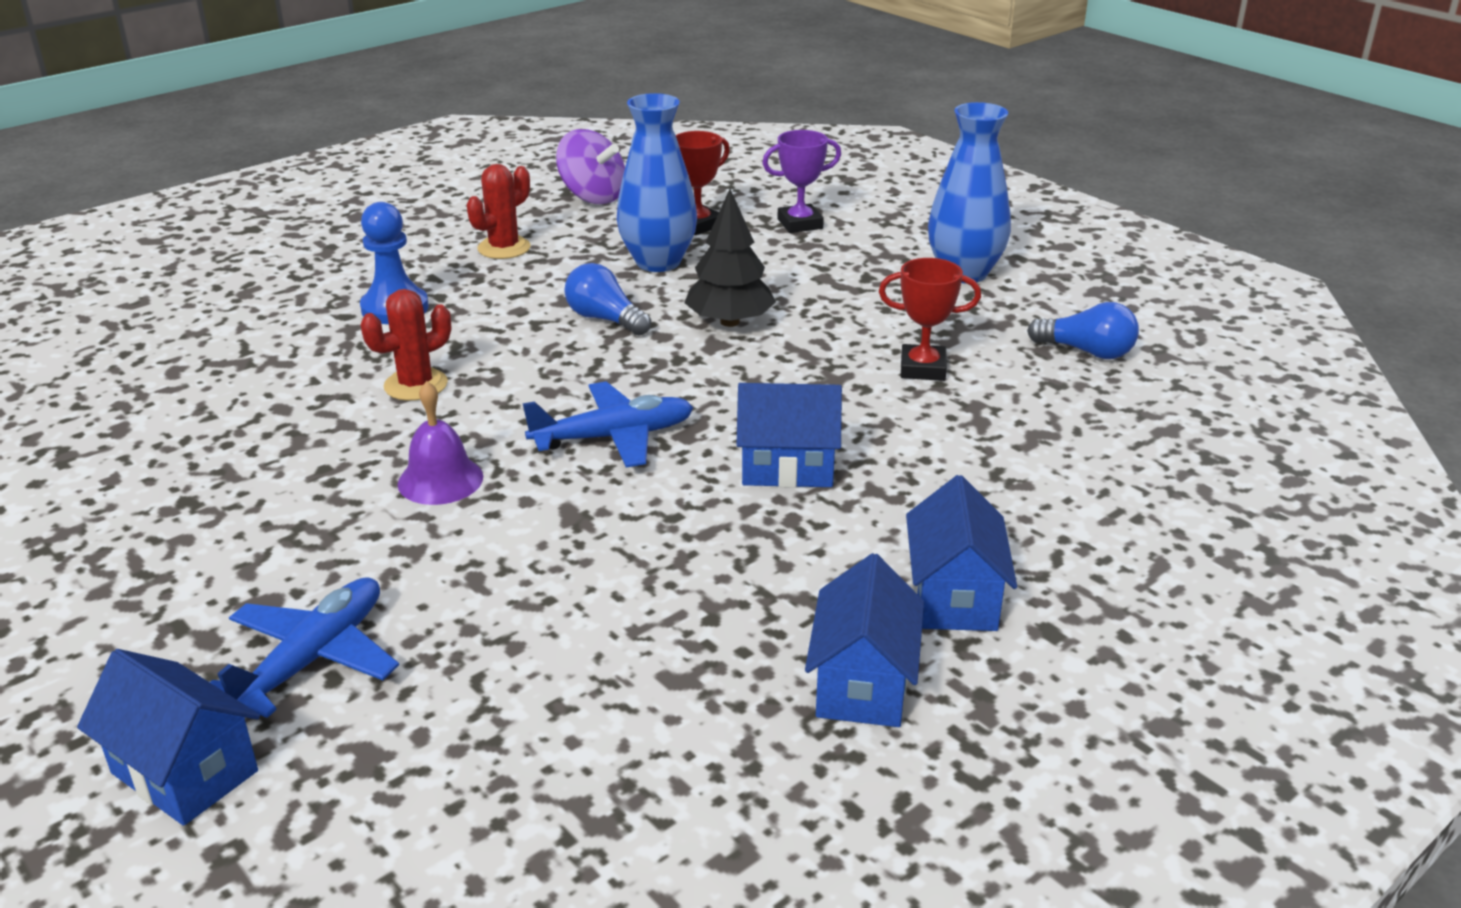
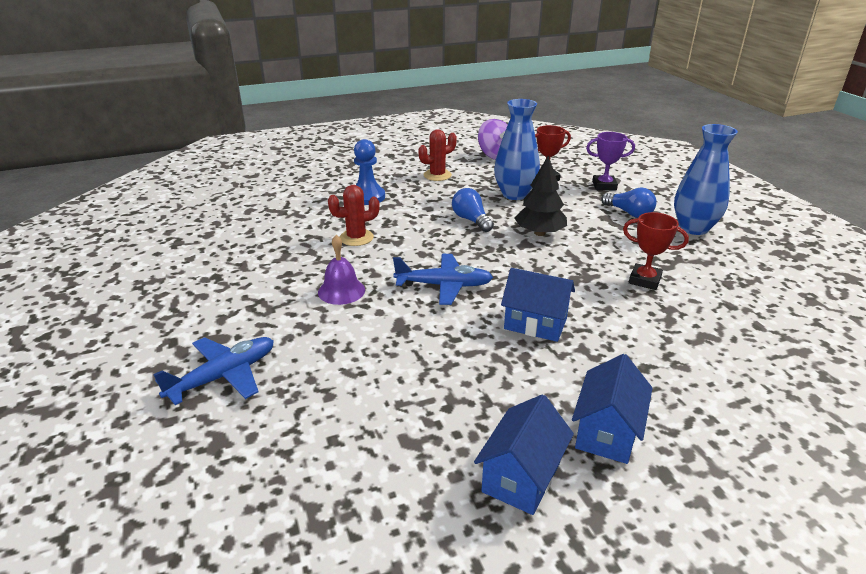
camera: 20 degrees right, 0 degrees up
(184, 772) = (126, 424): blue house -> none
(1087, 351) = (758, 289): blue light bulb -> blue light bulb (629, 213)

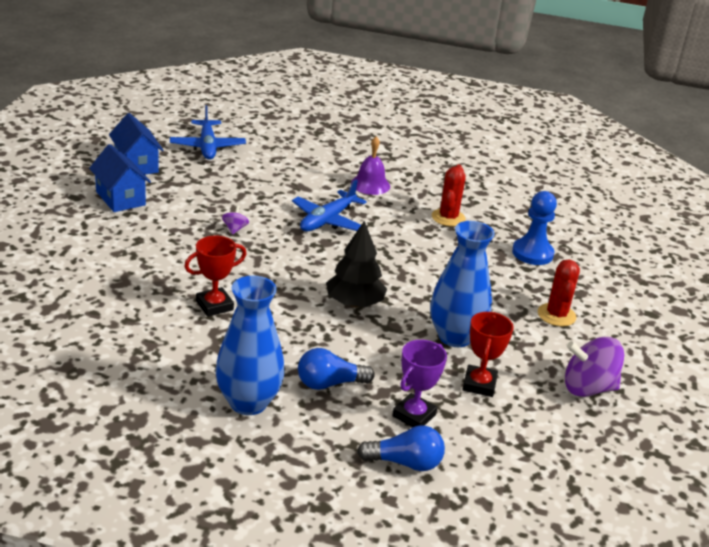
camera: 120 degrees right, 0 degrees up
(224, 376) = (322, 129): blue plane -> blue plane (207, 147)
(471, 220) = (422, 282): blue light bulb -> blue light bulb (405, 463)
(535, 324) = (235, 229): blue house -> purple spinning top

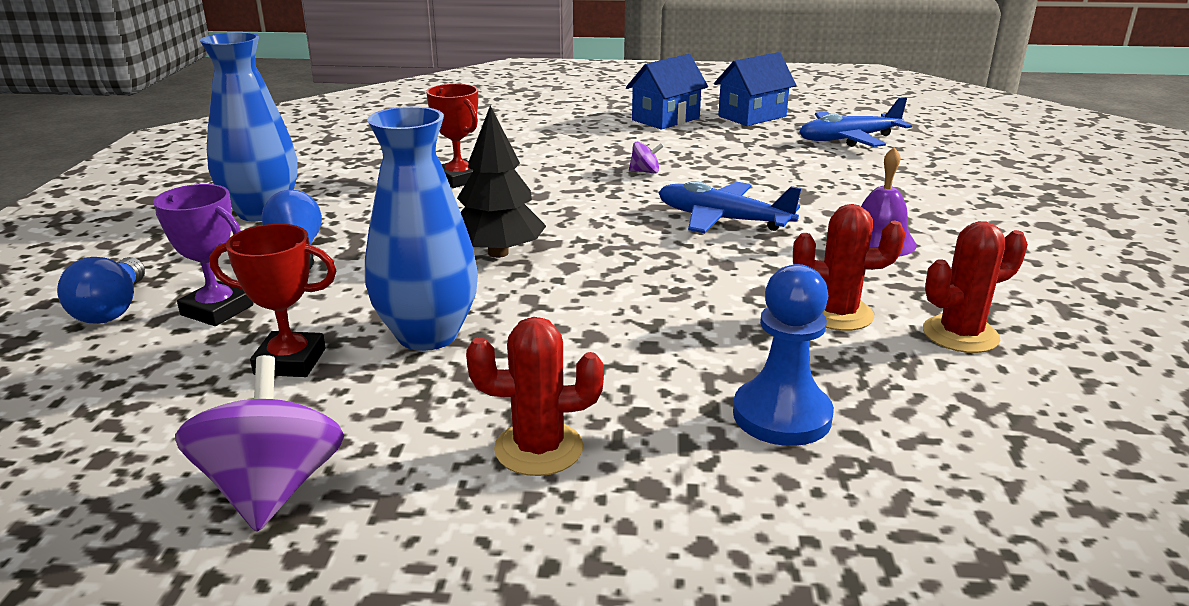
camera: 85 degrees right, 5 degrees down
(471, 196) = (960, 335): none -> red cactus

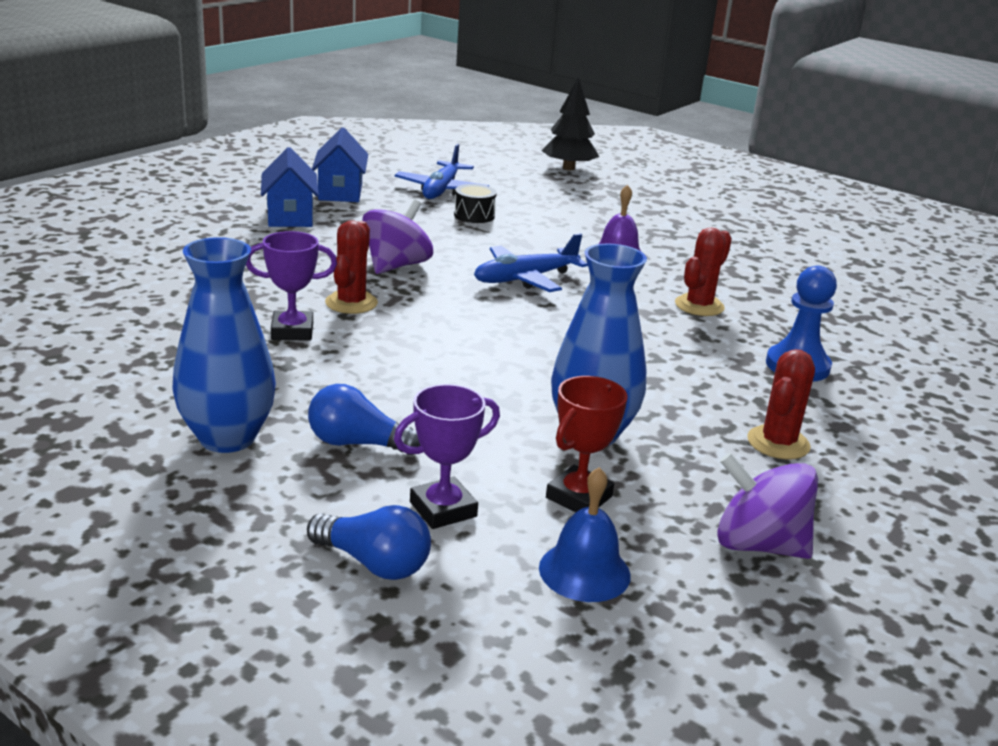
camera: 60 degrees left, 0 degrees up
(151, 399) = (584, 571): none -> blue bell
(459, 179) = (292, 331): red trophy -> purple trophy
(498, 253) = (479, 366): black tree -> black tree (568, 168)
(645, 172) = (396, 266): purple spinning top -> purple spinning top, size x2.15
(822, 164) = (474, 215): none -> black drum
(960, 335) = (753, 290): red cactus -> red cactus (351, 303)

